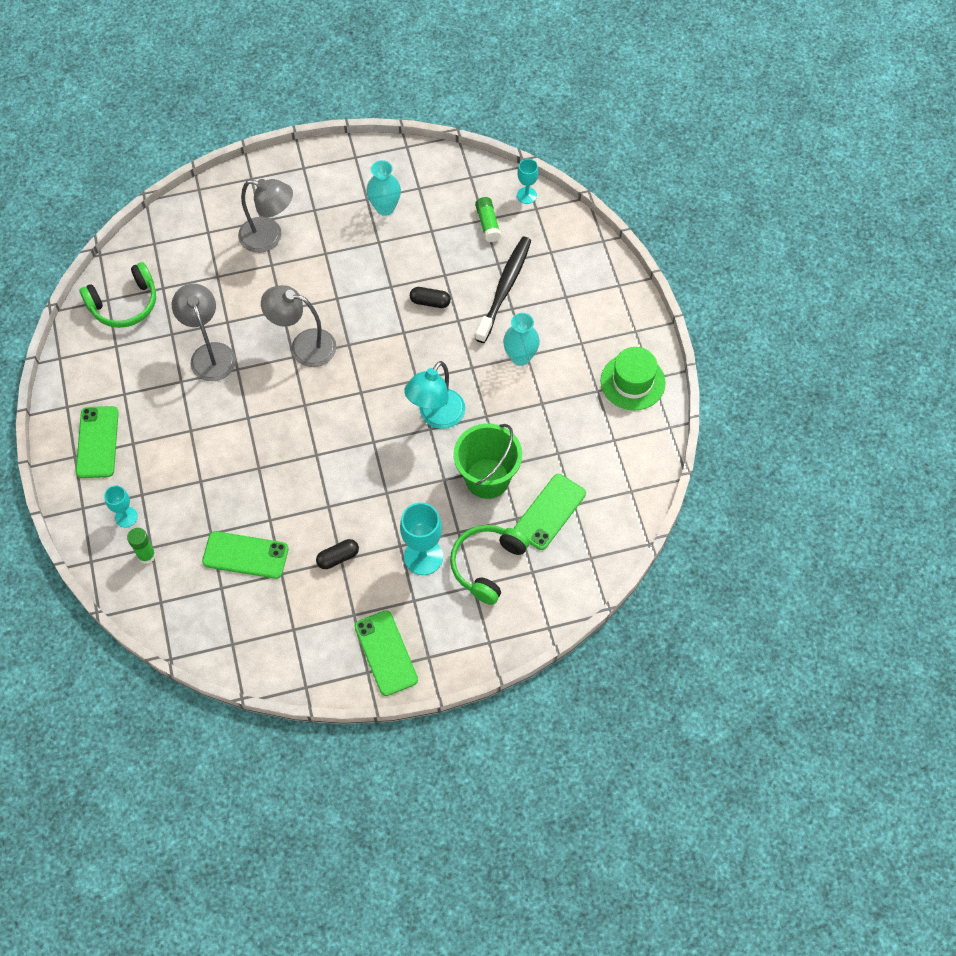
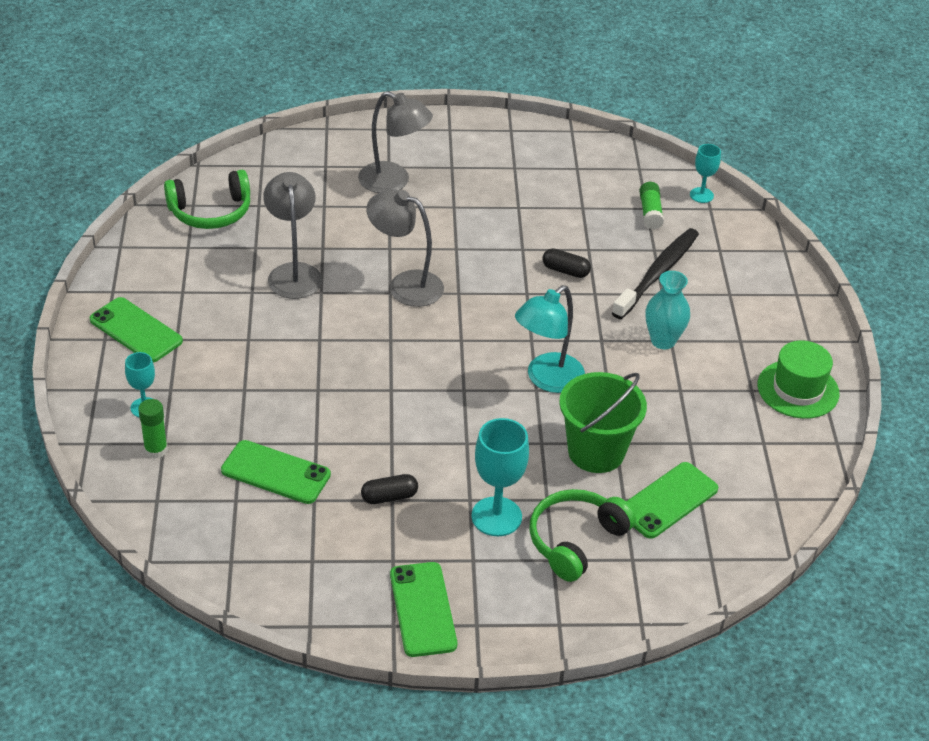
camera: 10 degrees right, 20 degrees down
(97, 442) = (136, 330): green phone -> green phone turned 60 degrees counterclockwise
(385, 207) = (533, 178): turquoise vase -> none

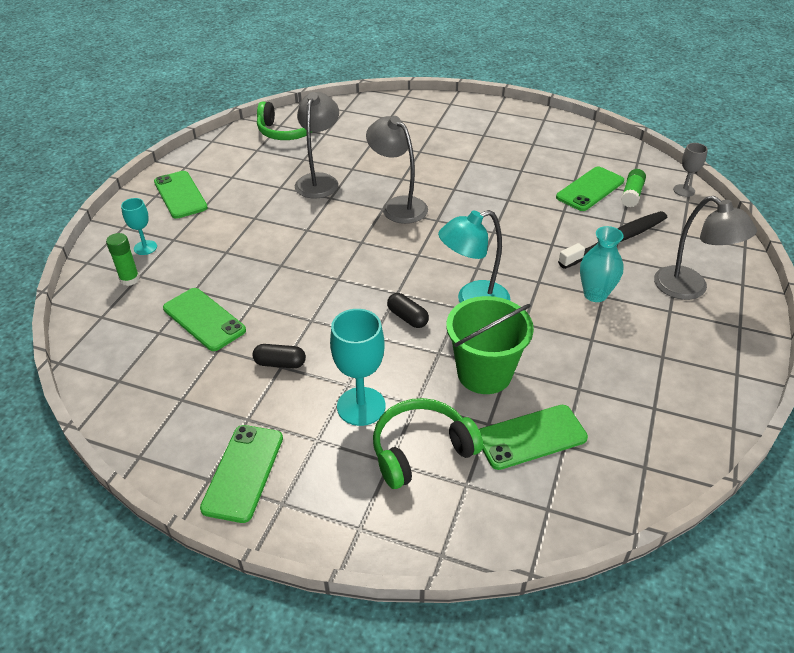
camera: 25 degrees right, 0 degrees up
(393, 182) = (433, 136): grey lamp -> grey lamp (690, 289)
(565, 271) = (535, 222): black capsule -> black capsule (407, 317)
(604, 215) = (590, 189): none -> green phone
(701, 195) = (684, 190): turquoise goblet -> grey goblet
(798, 389) = (711, 367): green hat -> none

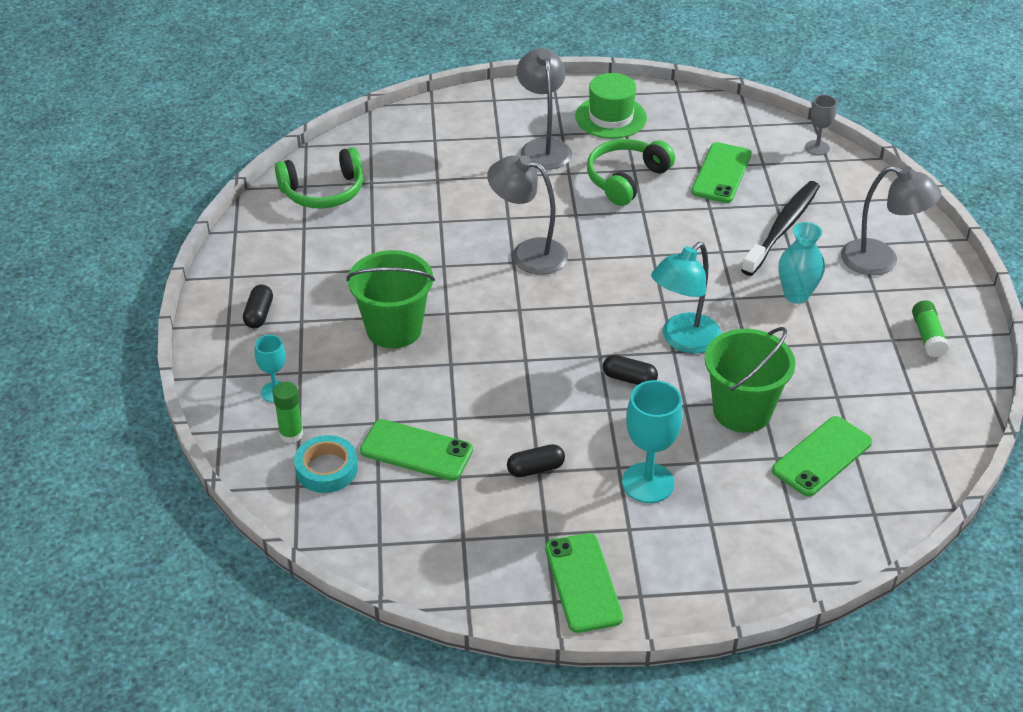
camera: 25 degrees left, 0 degrees up
(131, 311) = (326, 469): none -> turquoise tape
(180, 195) = (259, 314): green phone -> black capsule
(260, 230) = (394, 329): none -> green bucket
(319, 180) = (414, 247): grey lamp -> grey lamp (543, 147)
(421, 450) = (732, 503): green headphones -> green headphones (626, 179)
(528, 133) = (611, 117): none -> green hat
(631, 194) = (767, 168): green glue stick -> green glue stick (928, 336)

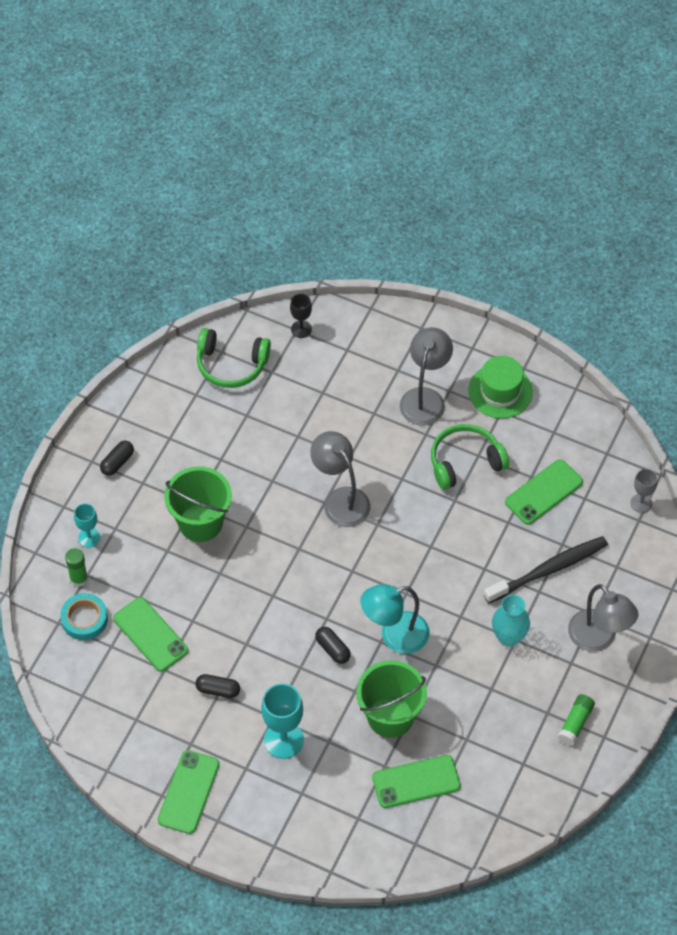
camera: 30 degrees right, 15 degrees up
(375, 140) = (301, 329): none -> black goblet

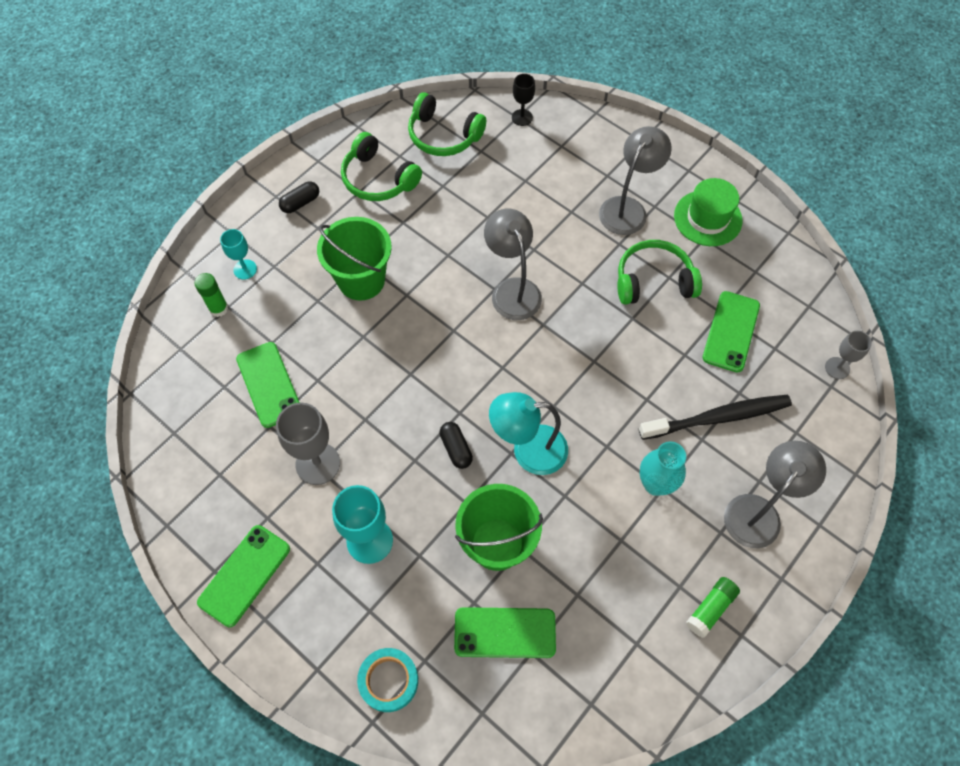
camera: 15 degrees right, 5 degrees up
(84, 619) = (208, 351): turquoise tape -> turquoise tape (388, 680)
(183, 422) = (378, 179): none -> green headphones
(218, 690) = (318, 464): black capsule -> grey goblet
(543, 492) = (731, 331): green phone -> green phone turned 45 degrees counterclockwise
(598, 639) = (758, 511): grey lamp -> grey lamp turned 120 degrees counterclockwise

